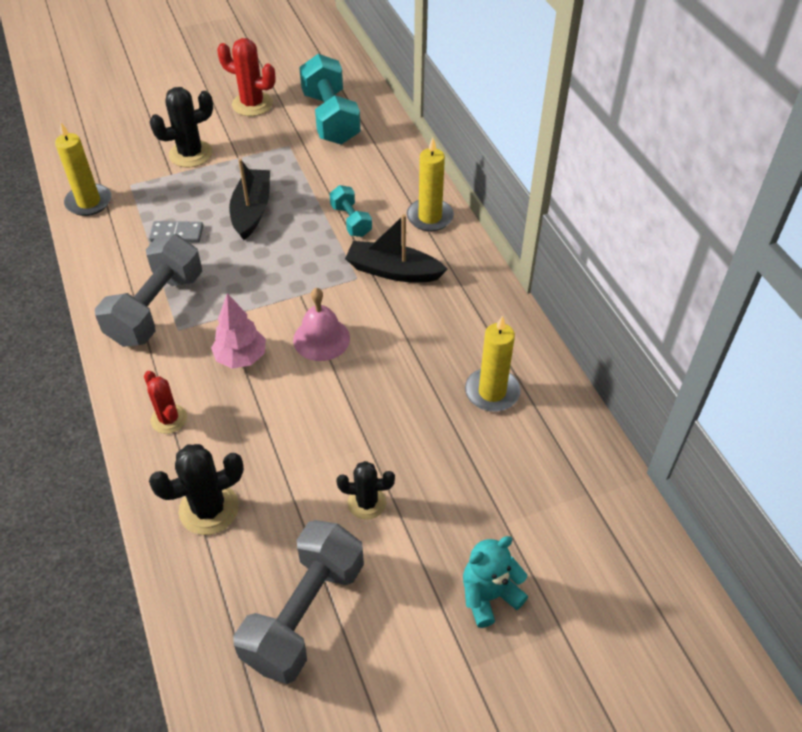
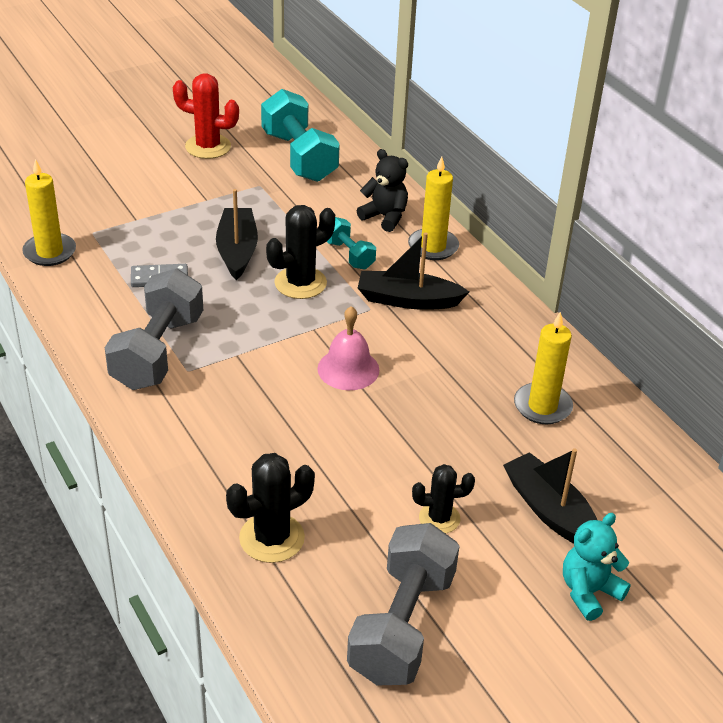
camera: 10 degrees left, 10 degrees down
(169, 419) = (203, 457): red cactus -> none
(190, 154) = (152, 199): black cactus -> black cactus (300, 283)
(241, 358) = (266, 393): pink tree -> none
(393, 184) = (385, 217): none -> black teddy bear
(473, 505) = (550, 511): none -> black boat

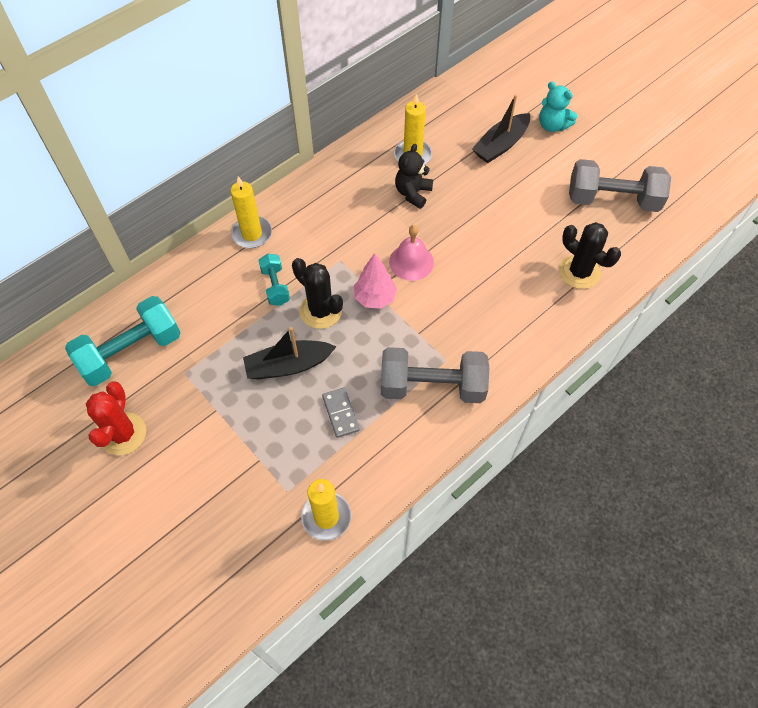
camera: 100 degrees left, 20 degrees up
(303, 328) = (375, 298): none -> pink tree
(349, 255) = (275, 286): turquoise dumbbell -> turquoise dumbbell turned 60 degrees counterclockwise
(385, 217) = (217, 271): black teddy bear -> black teddy bear (413, 193)
(407, 300) = (323, 240): black boat -> none
(439, 518) = (528, 194): black cactus -> none

